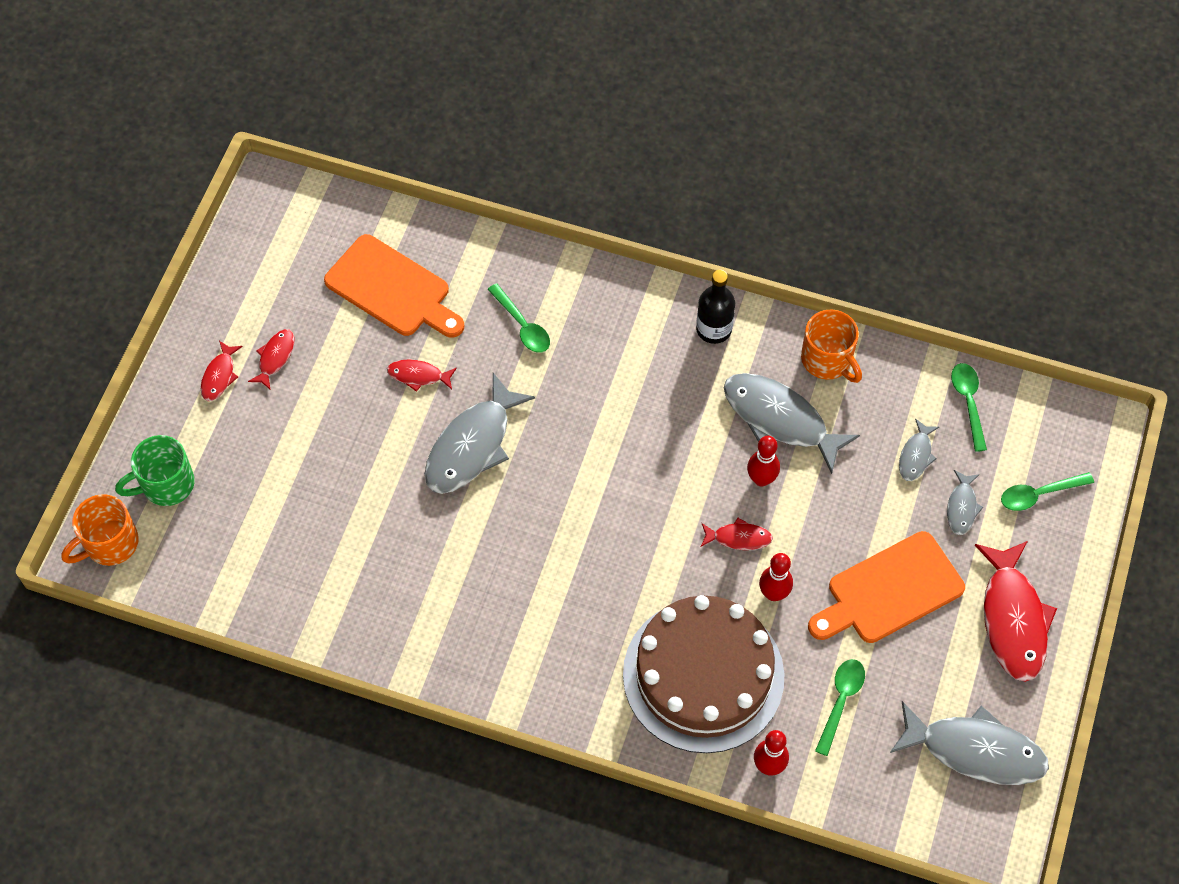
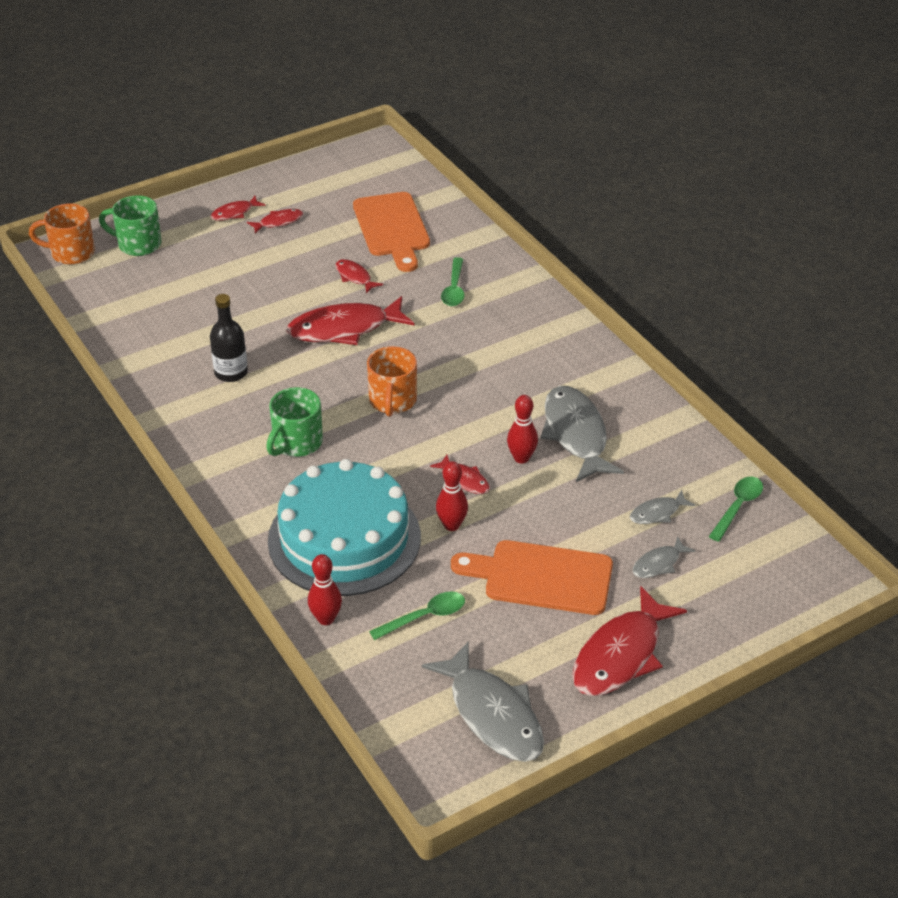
camera: 40 degrees right, 20 degrees down
(472, 445) = (344, 329): grey fish -> red fish
(563, 607) = (296, 443): none -> green mug
(703, 675) = (344, 538): brown cake -> turquoise cake
(714, 329) = (586, 361): black bottle -> black bottle (231, 372)
(827, 360) = (652, 422): orange mug -> orange mug (392, 401)
(1039, 494) = (733, 594): green spoon -> none

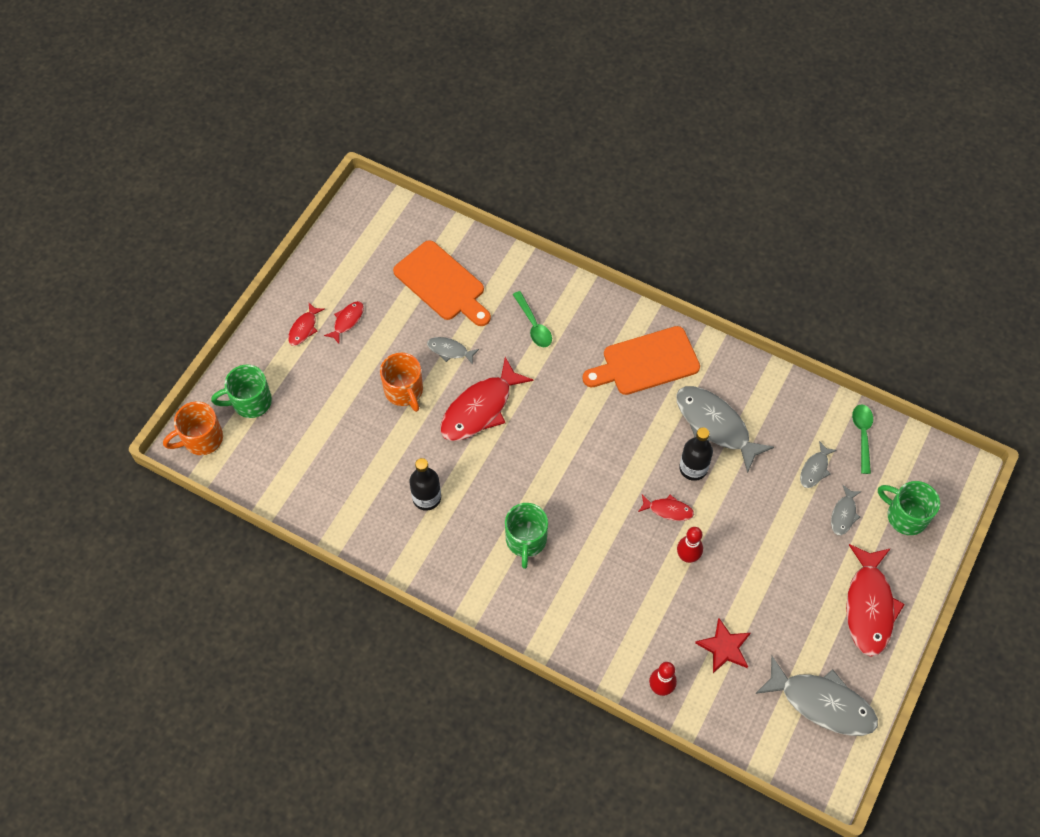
camera: 30 degrees left, 20 degrees up
(344, 538) = (623, 610): turquoise cake -> none
(354, 277) = (450, 350): red fish -> grey fish
(392, 401) = (566, 462): orange mug -> orange mug (404, 391)
(425, 617) = (724, 647): green spoon -> red star
(521, 458) = (693, 468): red bowling pin -> black bottle
(541, 577) = (777, 569): orange cutting board -> orange cutting board (646, 362)
(732, 595) = (905, 516): none -> green mug

